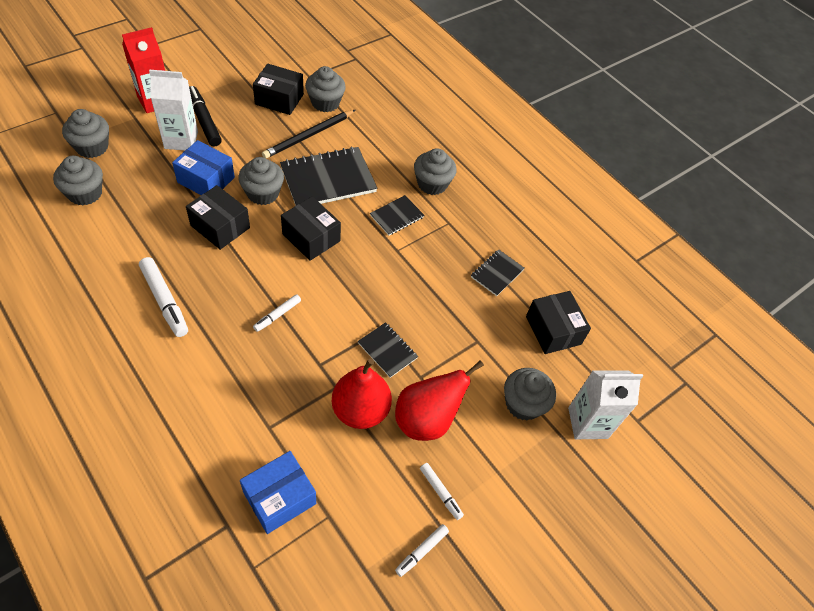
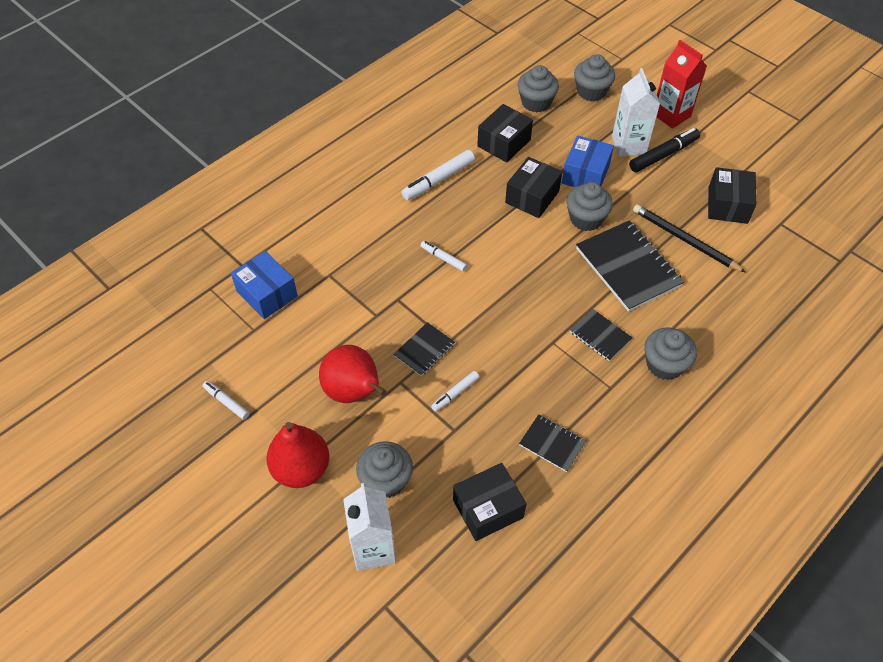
camera: 90 degrees right, 0 degrees up
(311, 237) = (543, 267): black box -> black box (504, 143)
(325, 103) = (745, 245): grey cupcake -> none
(360, 410) = (355, 337): red pear -> red pear (301, 469)
(440, 492) = (281, 411): white marker -> white marker (455, 393)

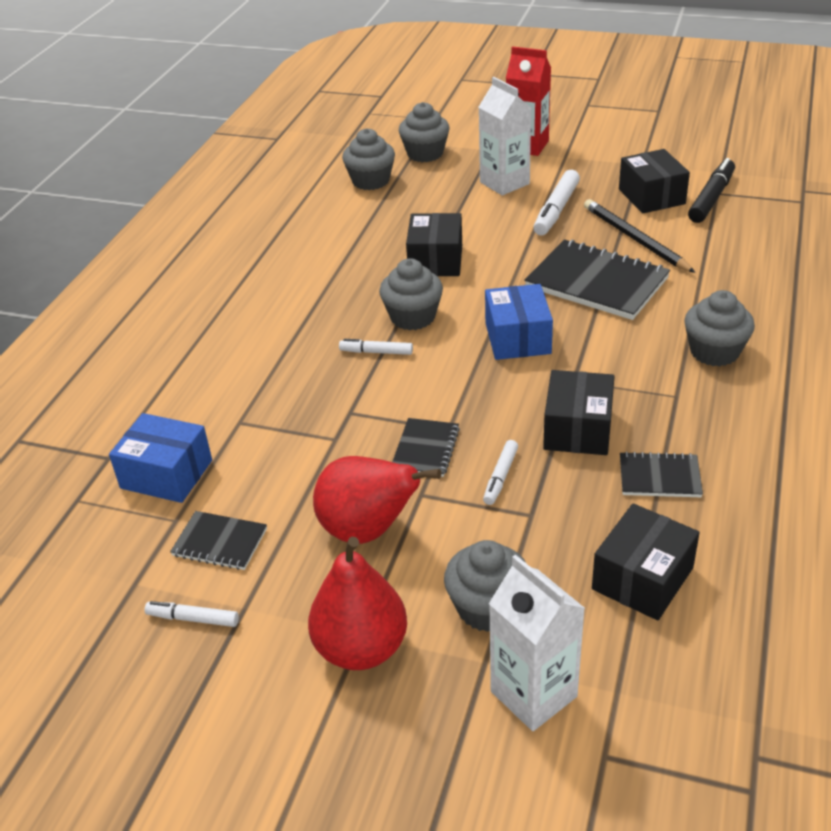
camera: 25 degrees left, 15 degrees down
(438, 180) = (310, 283): white marker -> white marker (556, 210)
(504, 143) = (362, 225): black box -> black box (578, 429)
(585, 174) = (479, 221): blue box -> blue box (517, 338)
(586, 219) = (513, 258): grey cupcake -> grey cupcake (412, 317)
(600, 336) = (622, 354): black notebook -> black notebook (220, 542)
(663, 155) = (548, 179): black marker -> black marker (711, 198)
(684, 240) = (635, 239): black pencil -> black pencil turned 45 degrees clockwise

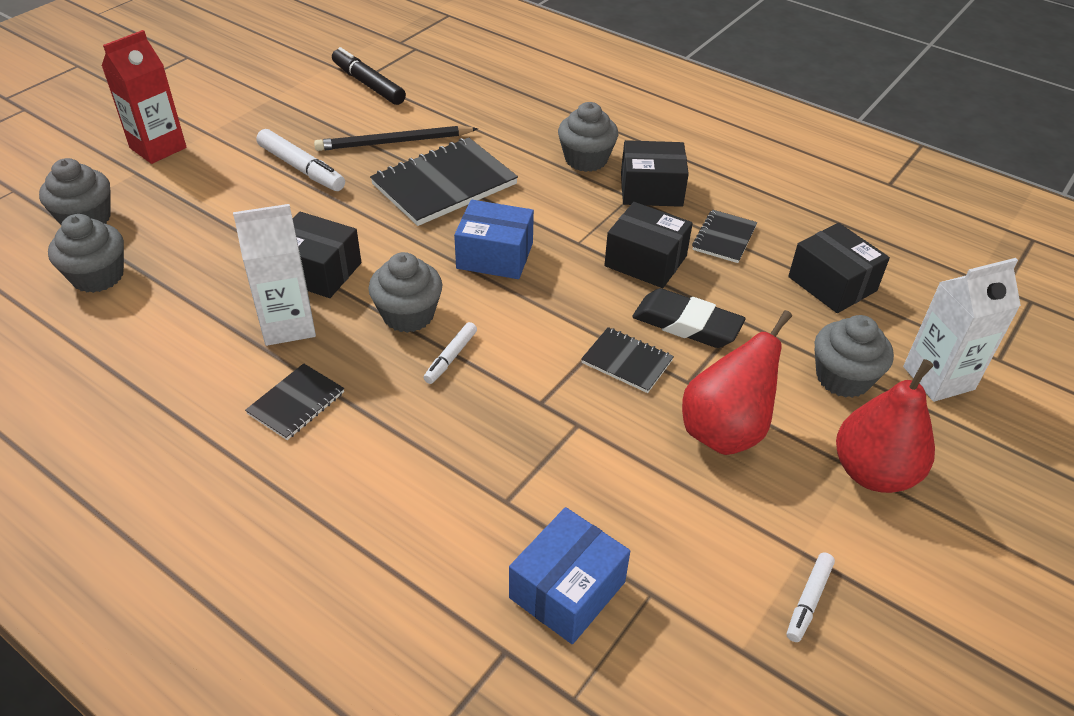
camera: 75 degrees left, 5 degrees up
(220, 542) = (702, 556): black notebook -> black notebook (296, 403)
(500, 477) = (687, 324): white marker -> black eraser
(504, 183) = (215, 184): white carton -> white carton (288, 325)
(651, 196) = (334, 111): black box -> black box (651, 190)

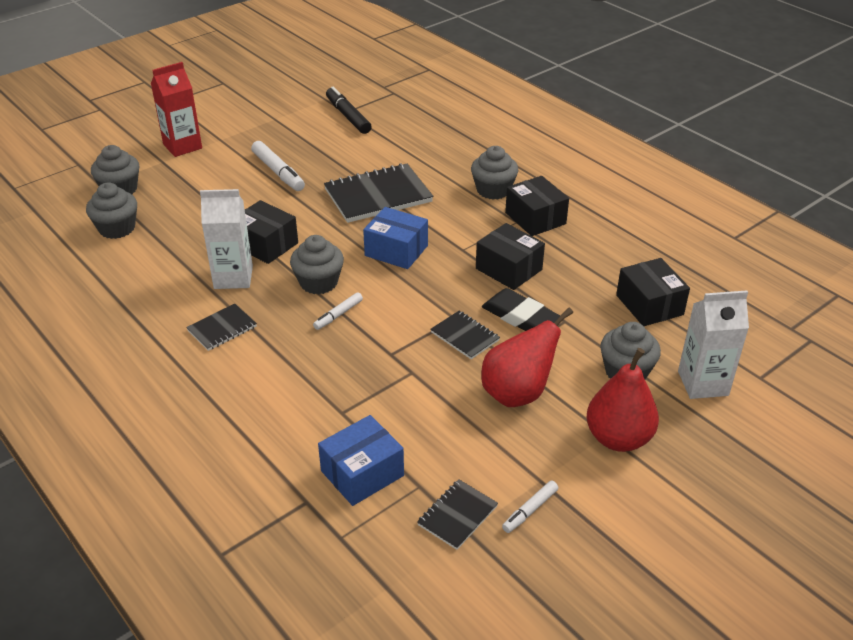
camera: 15 degrees right, 5 degrees down
(394, 142) = (352, 161): black pencil -> none
(651, 190) = (535, 218): black box -> black box turned 45 degrees clockwise
(724, 238) = (577, 261): black notebook -> black notebook (457, 515)

